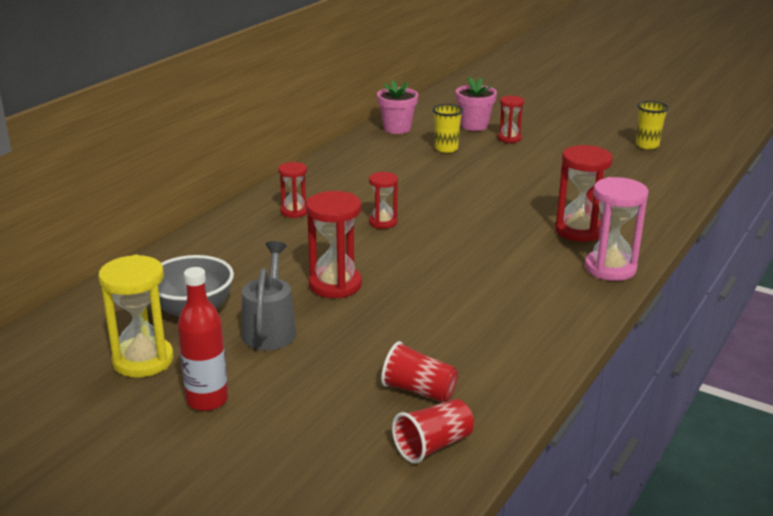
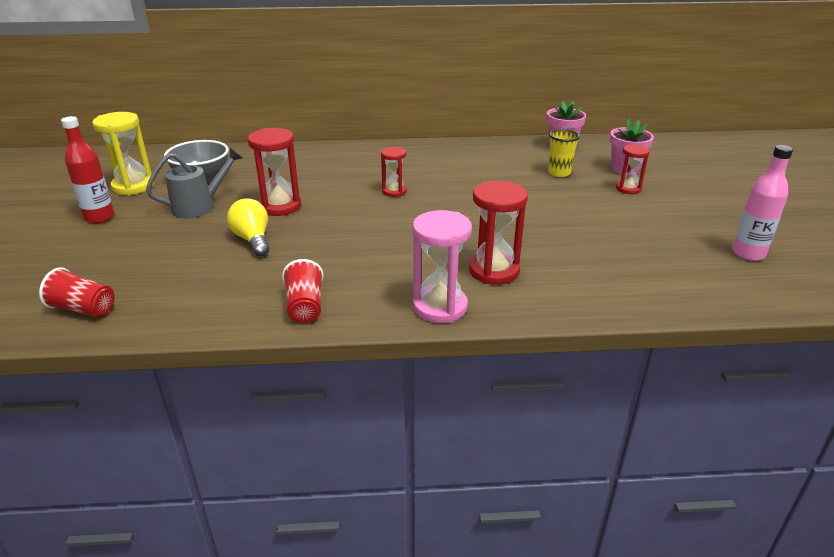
camera: 55 degrees right, 5 degrees up
(294, 211) = (370, 161): red hourglass -> none
(393, 317) = (253, 240): none -> yellow light bulb
(419, 390) = (156, 281): red cup -> red cup (305, 306)
(647, 145) = (748, 254): yellow cup -> pink bottle

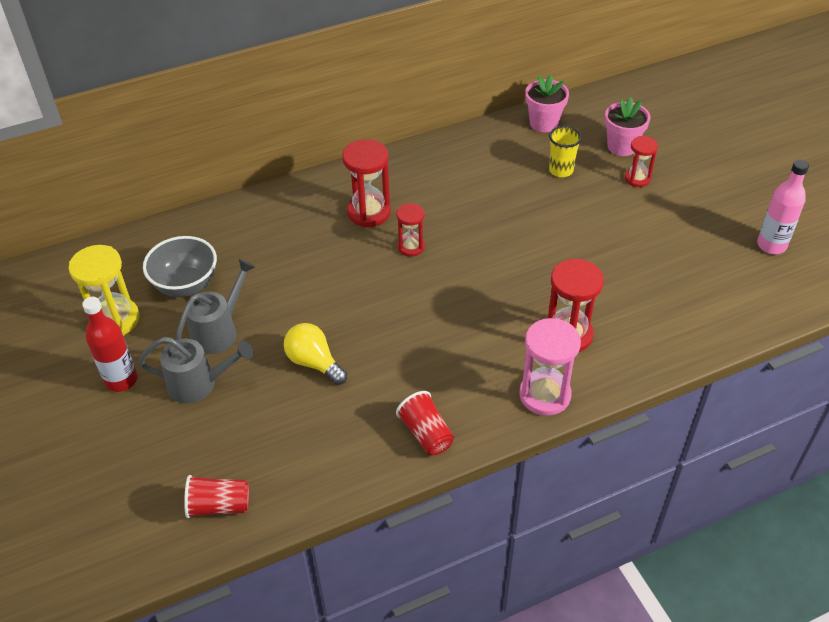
camera: 20 degrees left, 15 degrees up
(152, 232) = (199, 384): none -> grey watering can
(279, 206) = (306, 305): red hourglass -> red hourglass (369, 212)

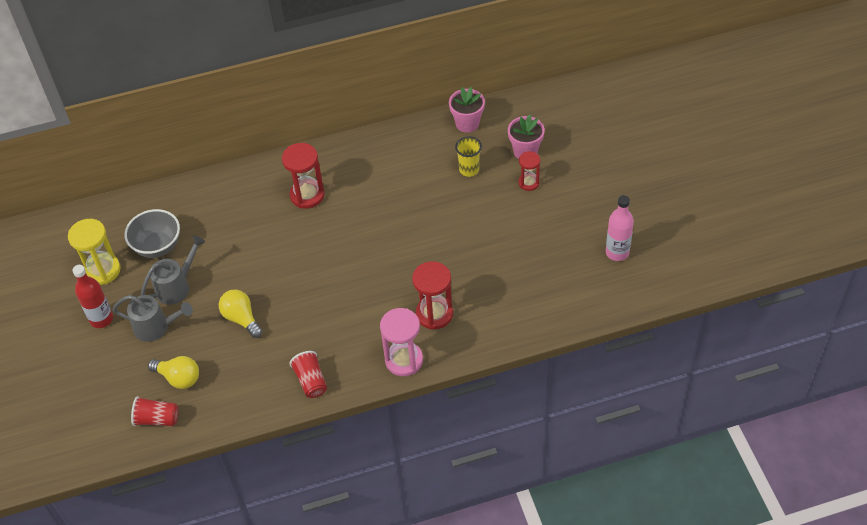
camera: 10 degrees right, 5 degrees up
(241, 447) = (179, 378): none -> yellow light bulb
(411, 247) = (333, 229): red hourglass -> none

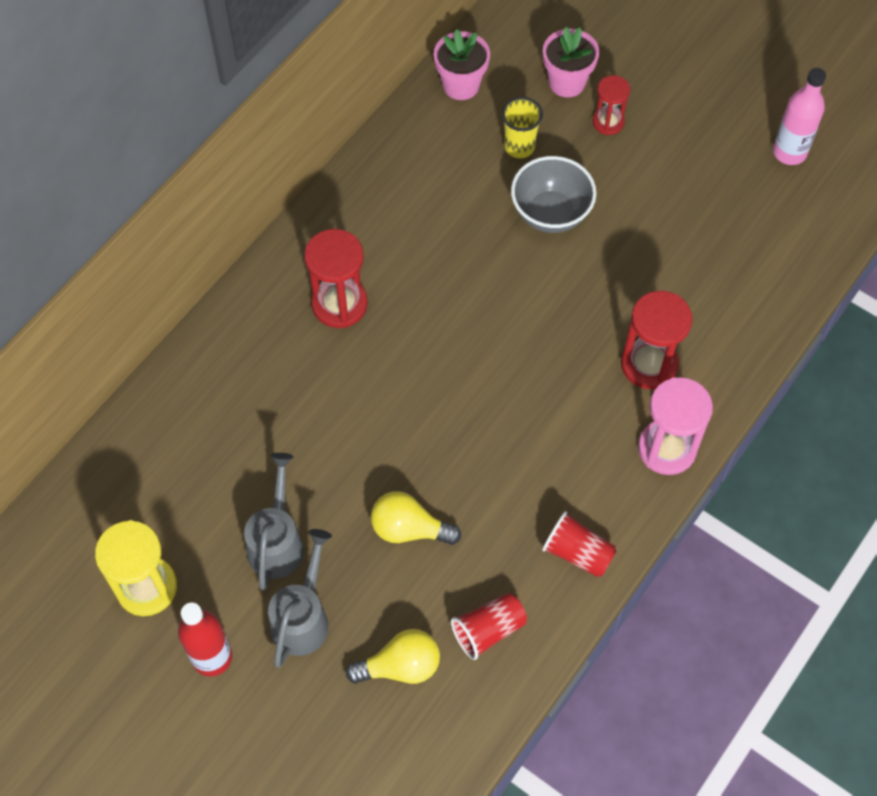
camera: 40 degrees left, 10 degrees up
(156, 327) = (303, 617): grey watering can -> grey watering can turned 45 degrees counterclockwise
(157, 419) = (424, 742): red cup -> red cup (488, 630)
(158, 246) = (196, 503): grey bowl -> grey bowl (550, 213)

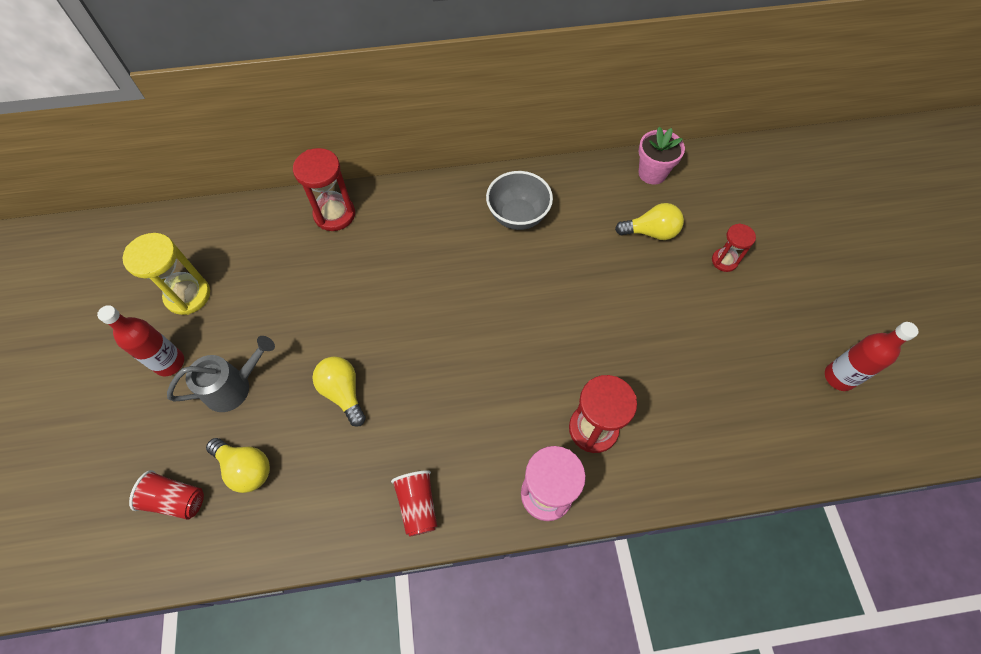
camera: 45 degrees right, 0 degrees up
(277, 542) = (272, 332): grey watering can -> none
(339, 304) = (451, 235): red hourglass -> red hourglass (334, 214)
(488, 630) = (314, 498): red cup -> red cup (176, 499)
(519, 147) = (651, 232): yellow cup -> yellow light bulb
(550, 213) = (629, 284): grey bowl -> grey bowl (518, 216)
(567, 82) = (721, 219): pink flower pot -> none
(789, 152) = (839, 377): pink bottle -> red bottle

